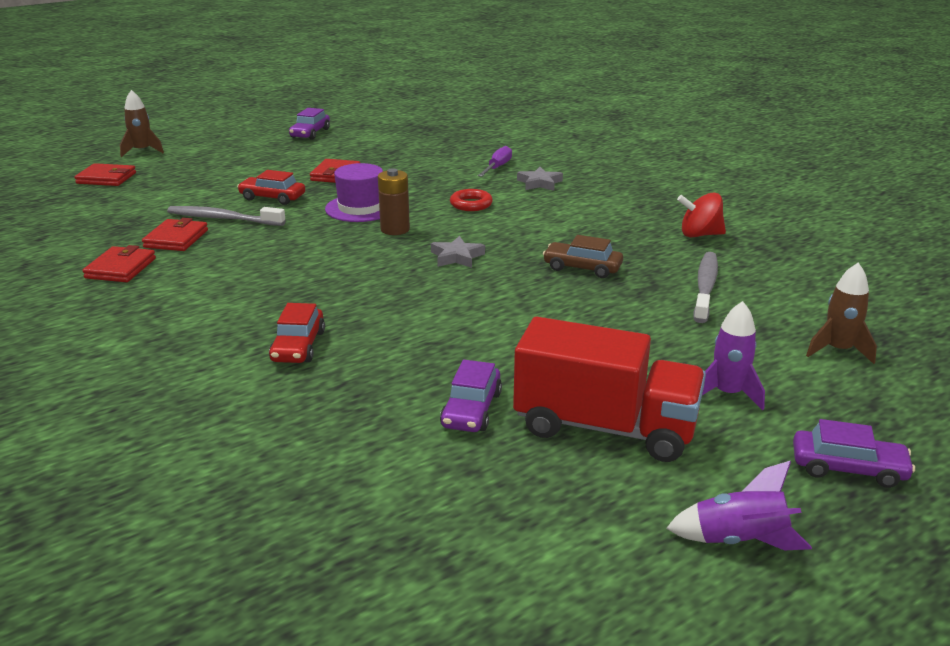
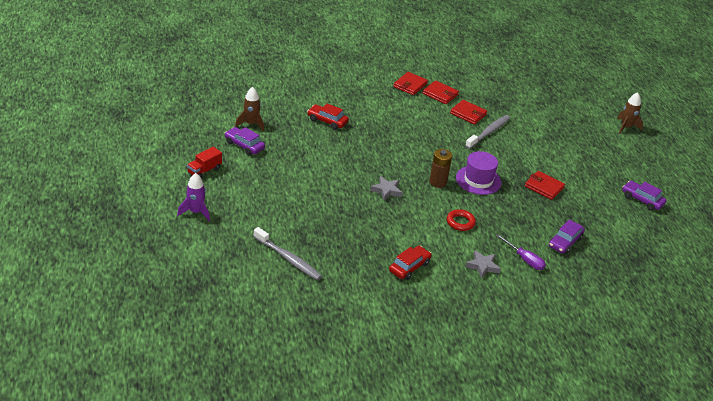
camera: 110 degrees right, 10 degrees up
(106, 178) = (577, 108): red wallet -> red wallet (410, 85)
(272, 198) = (513, 154): red car -> red car (409, 267)
(582, 268) = (343, 227): brown car -> none
(605, 427) = (204, 170): red truck -> red truck, size x0.46
(700, 235) = (353, 294): red spinning top -> none
(739, 540) = (122, 169): purple rocket -> none
(838, 350) = (195, 266): brown rocket -> brown rocket (251, 124)
(848, 468) = (126, 214): purple car -> purple car (565, 242)

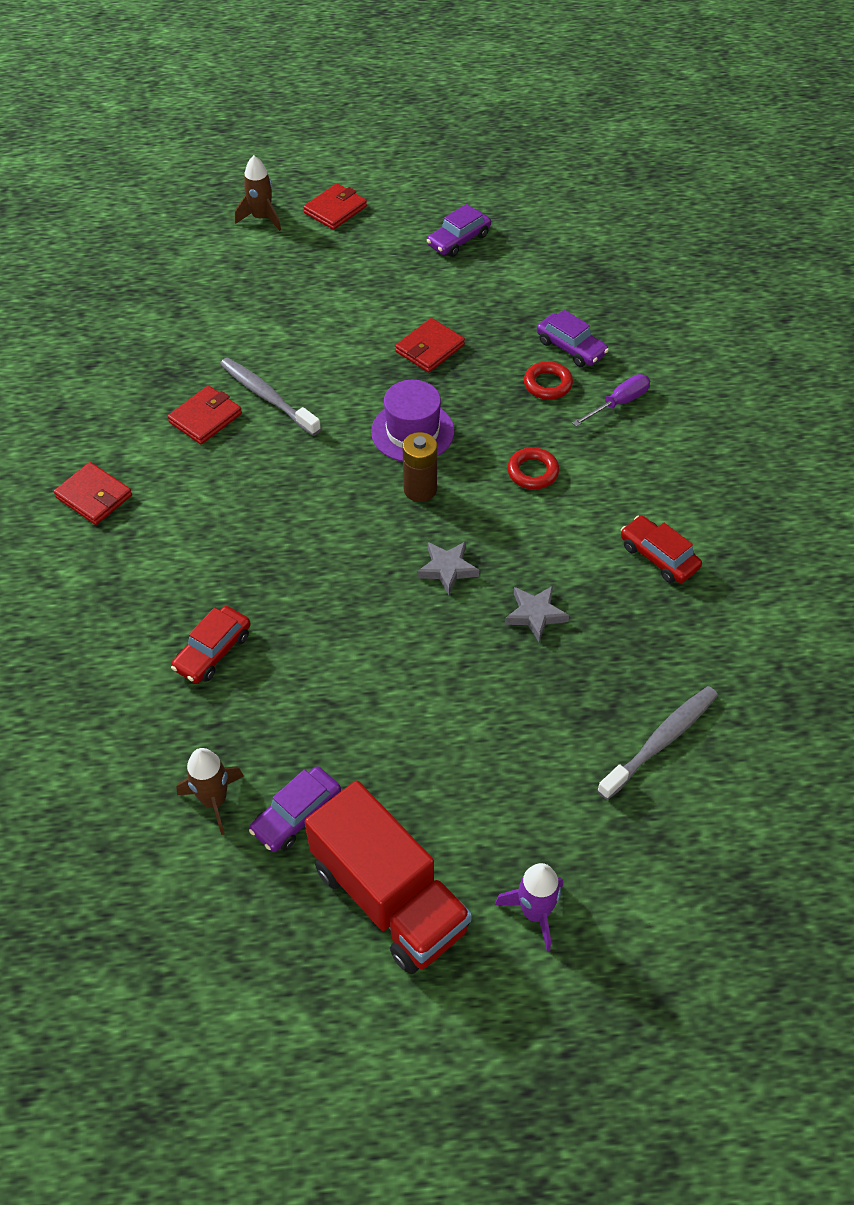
camera: 80 degrees left, 15 degrees up
(204, 170) = (389, 898): red truck -> red truck, size x2.17
(440, 94) = (133, 451): red wallet -> red wallet (335, 210)
(483, 266) = (642, 458): grey star -> grey star (535, 614)
(530, 231) = (547, 384): none -> red ring

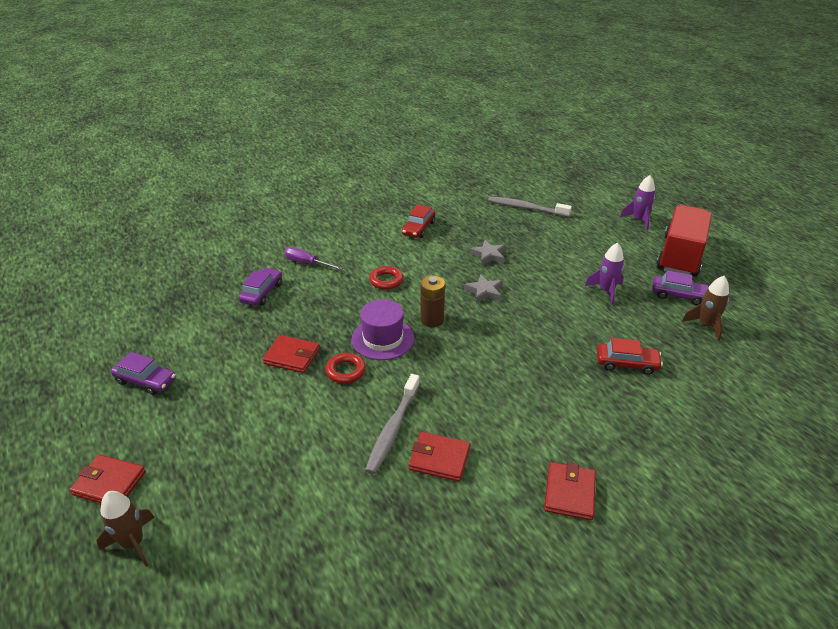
camera: 115 degrees left, 15 degrees down
(363, 720) = (606, 291): none -> purple rocket
(547, 384) = (303, 293): red ring -> red ring (346, 371)

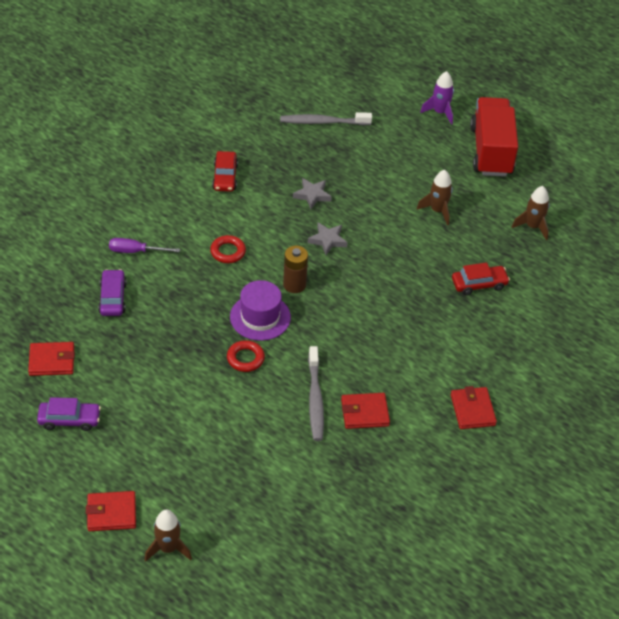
camera: 25 degrees left, 10 degrees up
(292, 356) = (188, 358): red wallet -> red wallet (52, 361)
(606, 291) = (437, 211): purple rocket -> brown rocket
(678, 295) = (501, 199): purple car -> none

